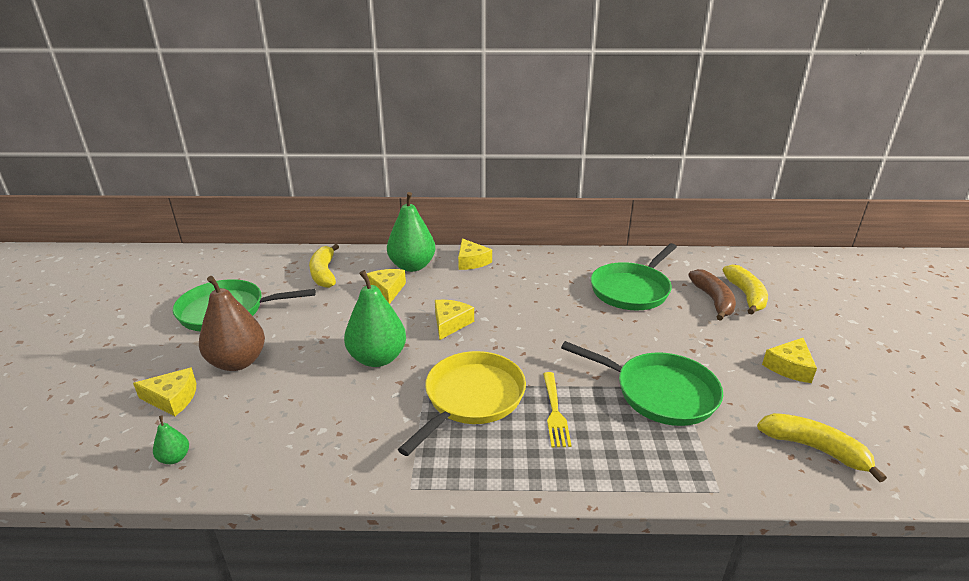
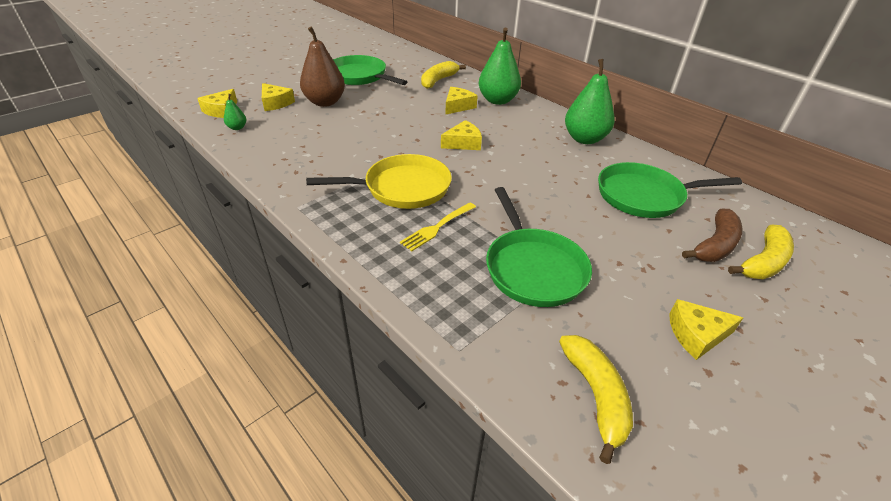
camera: 45 degrees right, 10 degrees up
(377, 358) = (390, 138): green pear -> green pear (584, 139)
(471, 261) = (544, 116): yellow cheese -> yellow cheese (221, 110)

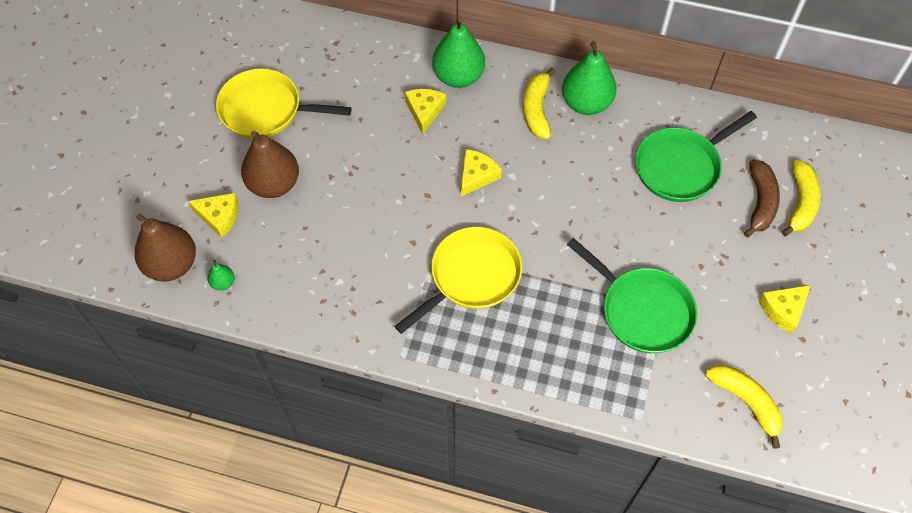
camera: 30 degrees left, 20 degrees up
(221, 110) = (172, 264): yellow cheese -> brown pear
(359, 76) = (266, 110): green pan -> yellow pan
(437, 227) = (539, 308): yellow fork -> none
(438, 80) = (365, 69): yellow banana -> yellow banana (537, 109)

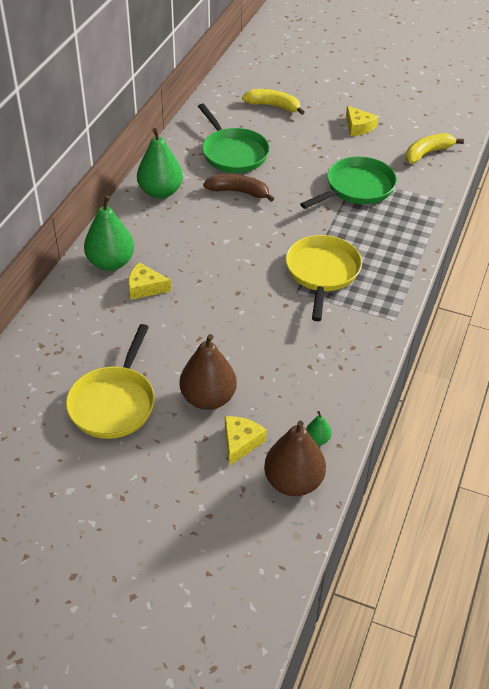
camera: 85 degrees left, 15 degrees down
(471, 277) = (322, 273): yellow pan -> yellow pan turned 45 degrees clockwise
(477, 176) = (222, 261): yellow cheese -> none
(537, 109) = (160, 219): yellow banana -> none
(760, 202) = (270, 122): brown banana -> brown banana (239, 192)

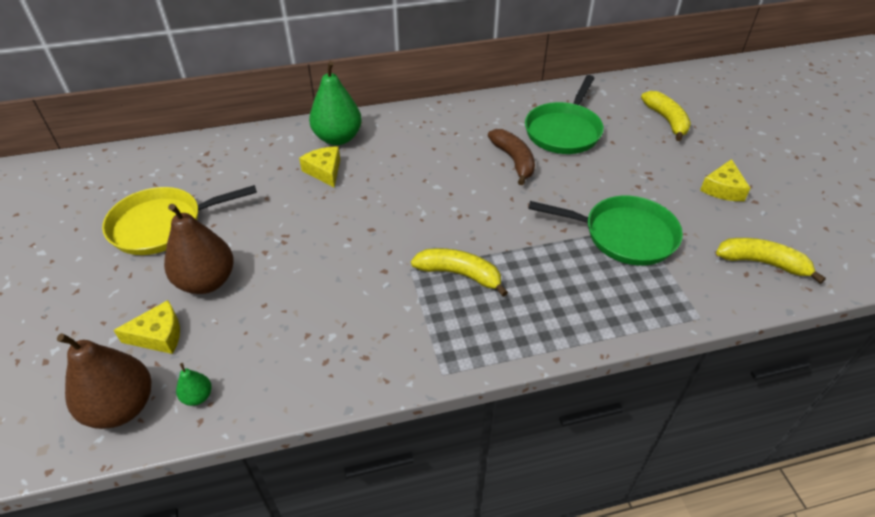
camera: 55 degrees right, 0 degrees up
(160, 192) = (458, 119): green pear -> none
(322, 273) = (460, 274): yellow pan -> yellow banana

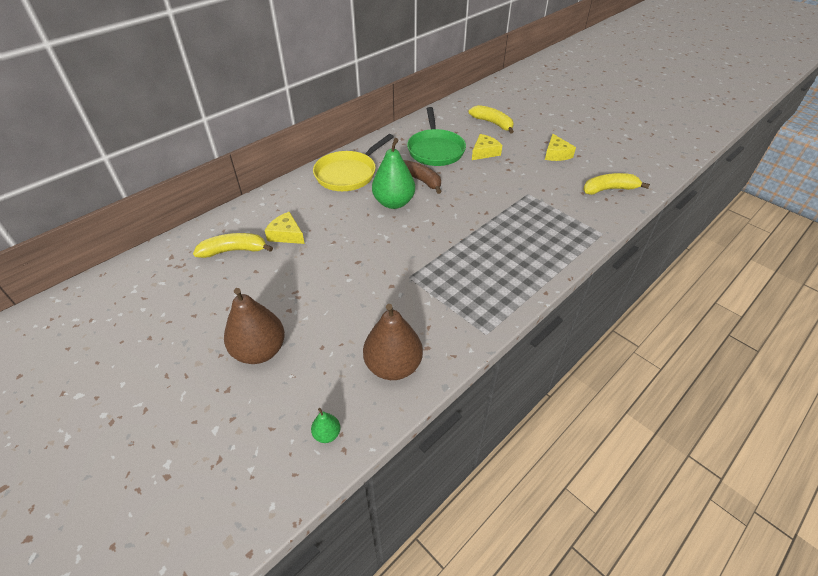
camera: 30 degrees left, 0 degrees up
(122, 407) = (270, 473): brown pear -> brown pear (393, 366)
(158, 335) = (254, 407): yellow cheese -> yellow cheese (484, 152)
(162, 225) = (181, 326): yellow pan -> yellow pan (348, 174)
(338, 138) = (276, 207): green pear -> green pear (394, 203)
(460, 274) = (444, 266): yellow banana -> yellow banana (234, 250)
(624, 235) = (524, 202): green pan -> none

